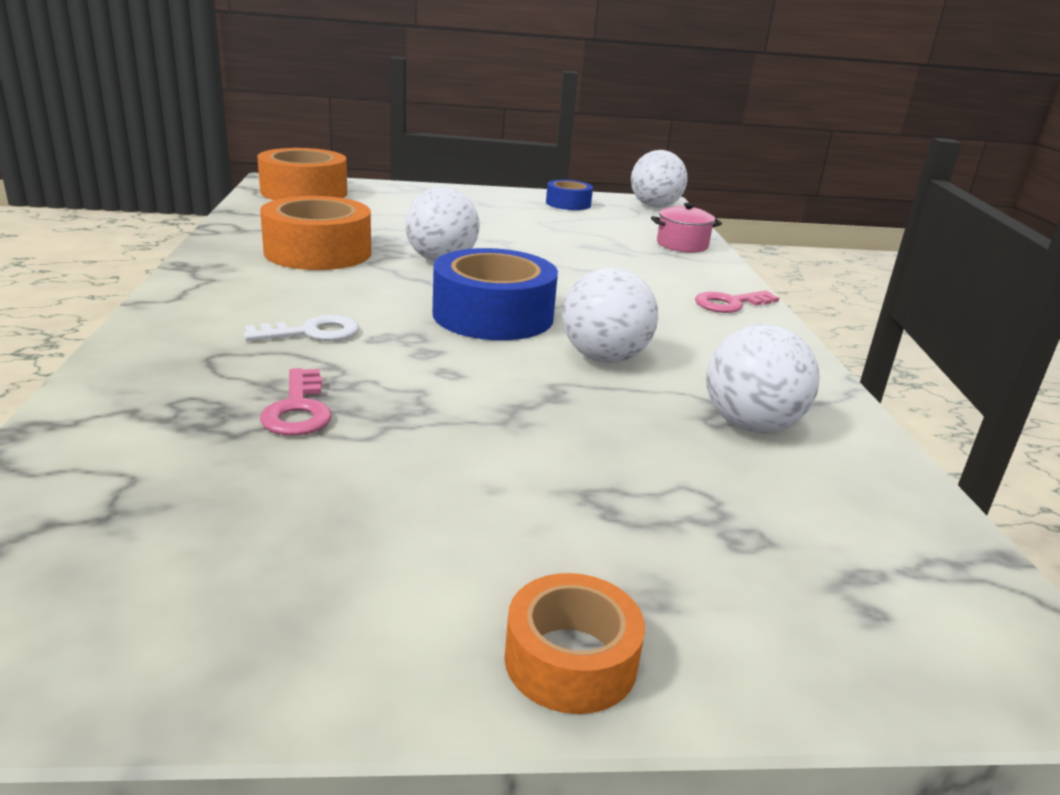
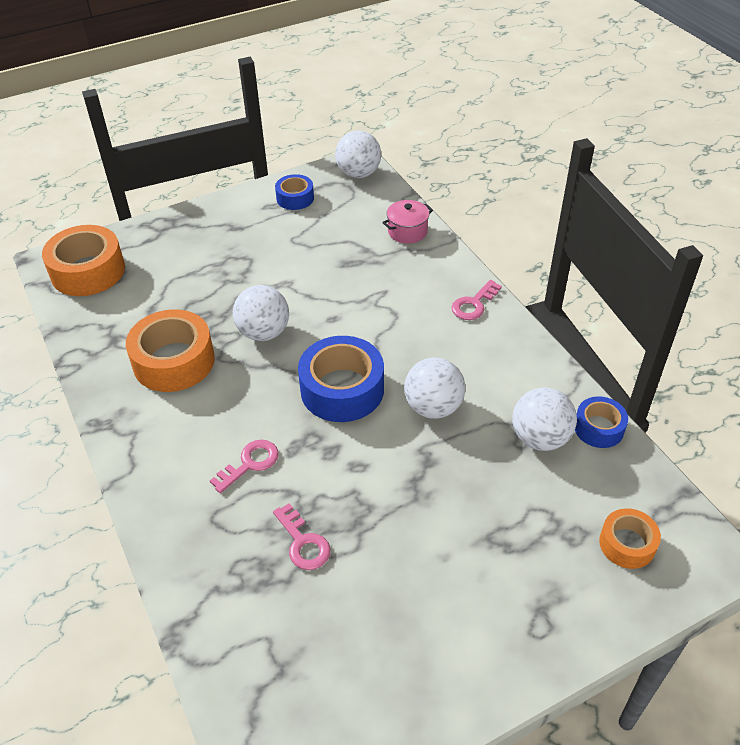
camera: 20 degrees left, 20 degrees up
(312, 333) = (250, 463): white key -> pink key
(570, 660) = (540, 650): orange tape -> orange tape (627, 544)
(860, 443) = (598, 428): none -> blue tape

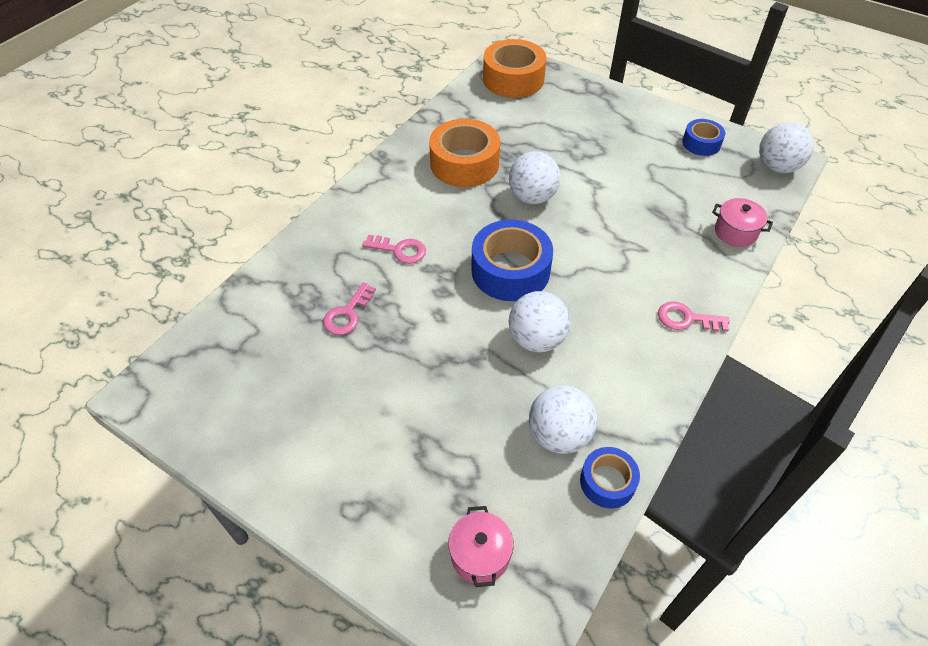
camera: 60 degrees right, 5 degrees up
(627, 544) = (480, 555): orange tape -> pink pot

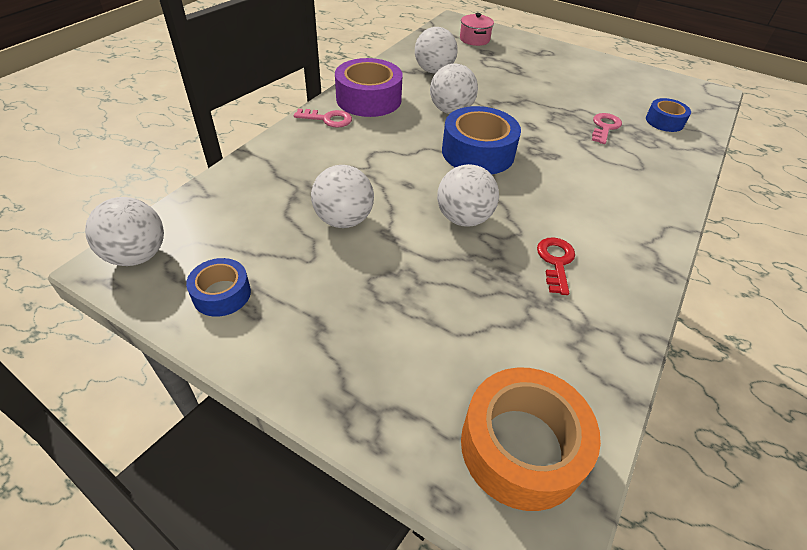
camera: 175 degrees right, 5 degrees down
(399, 250) = (587, 169): pink key -> none
(464, 163) = (555, 262): orange tape -> red key
(607, 482) = (405, 56): blue tape -> blue tape (664, 121)
(633, 195) = (344, 220): none -> white ball
(645, 359) = (368, 99): none -> purple tape
(735, 232) = (245, 180): pink pot -> none

